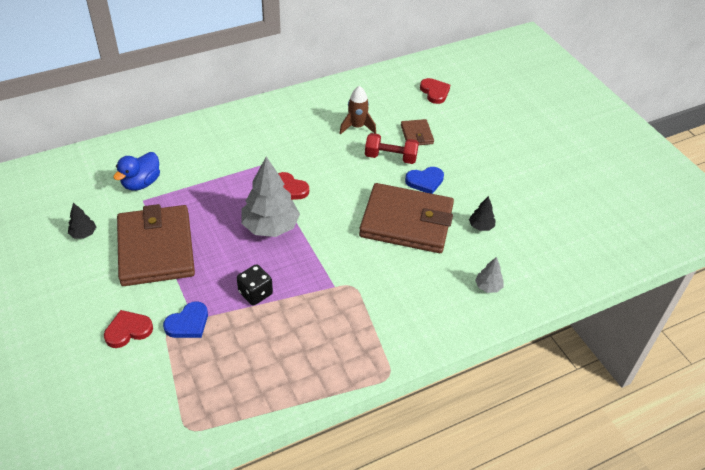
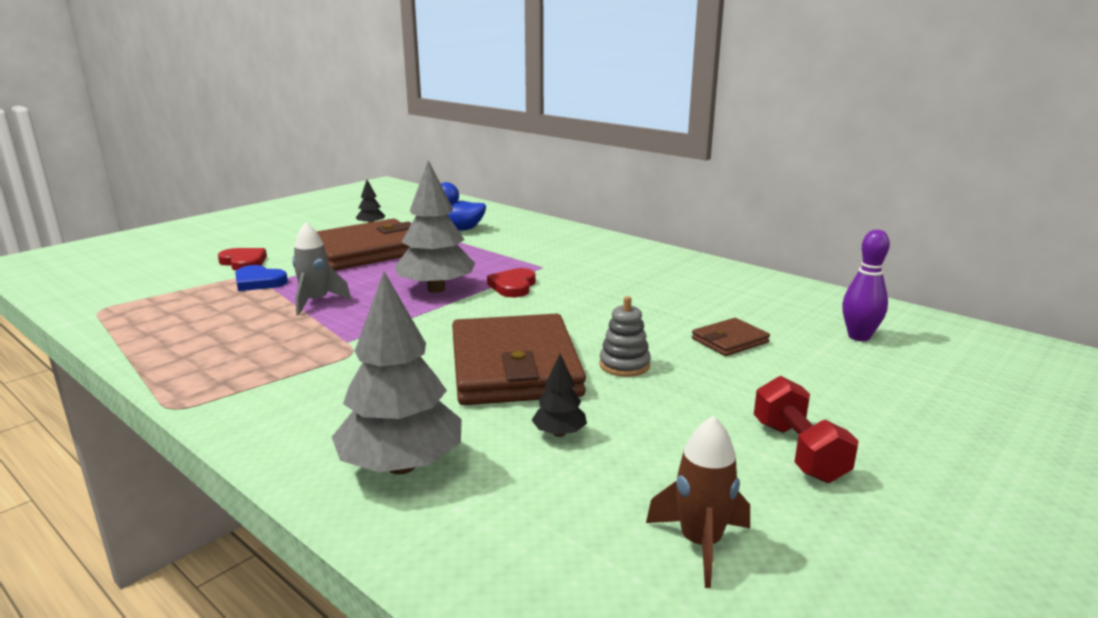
camera: 70 degrees right, 25 degrees down
(255, 293) = (316, 302): black dice -> grey rocket
(357, 127) = (686, 300): brown rocket -> brown rocket (700, 544)
(390, 157) = (648, 331): red dumbbell -> red dumbbell (798, 451)
(425, 181) = (624, 365): blue heart -> grey stacking toy
(434, 92) = (859, 337): red heart -> purple bowling pin
(488, 287) = (401, 466): grey tree -> grey tree, size x2.15

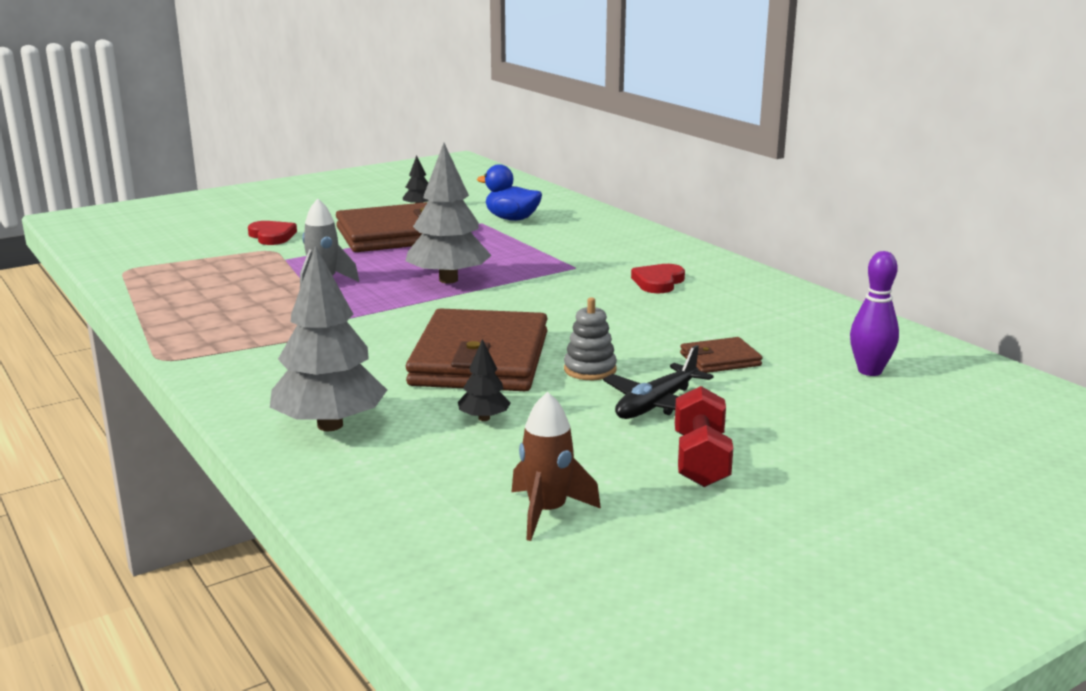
camera: 15 degrees right, 0 degrees up
(259, 282) = (278, 257): blue heart -> none
(513, 286) = (530, 284): red heart -> red heart (658, 282)
(711, 394) = (657, 404): none -> black plane

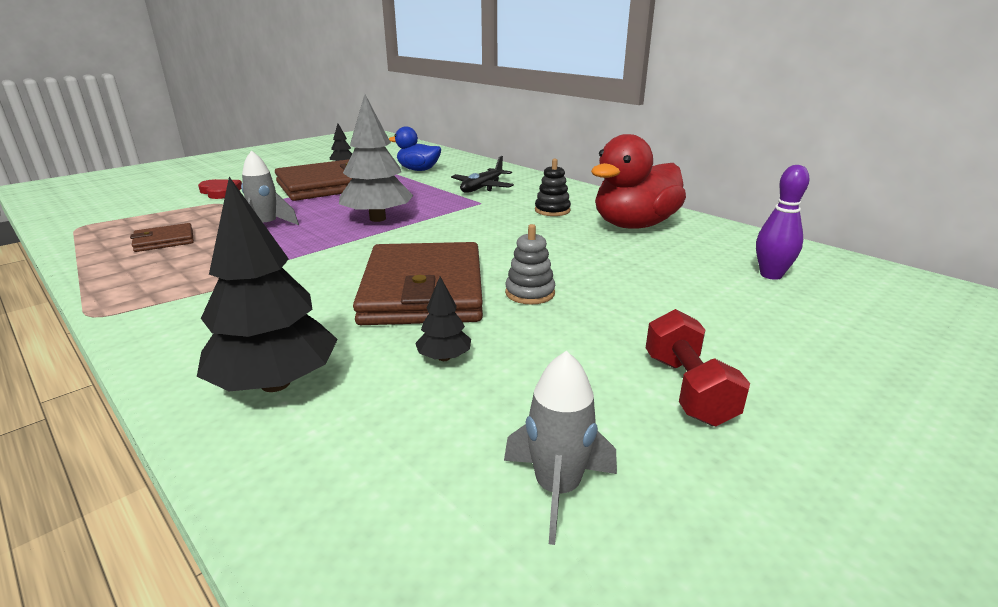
camera: 10 degrees left, 5 degrees up
(330, 425) = (275, 383): grey tree -> black tree
(547, 512) = (557, 489): brown rocket -> grey rocket
(657, 404) = (609, 325): black plane -> black plane (482, 187)
(658, 282) = (552, 210): red heart -> black stacking toy
(720, 359) = (640, 274): brown wallet -> brown wallet (164, 241)
(748, 306) = (634, 225): none -> red duck

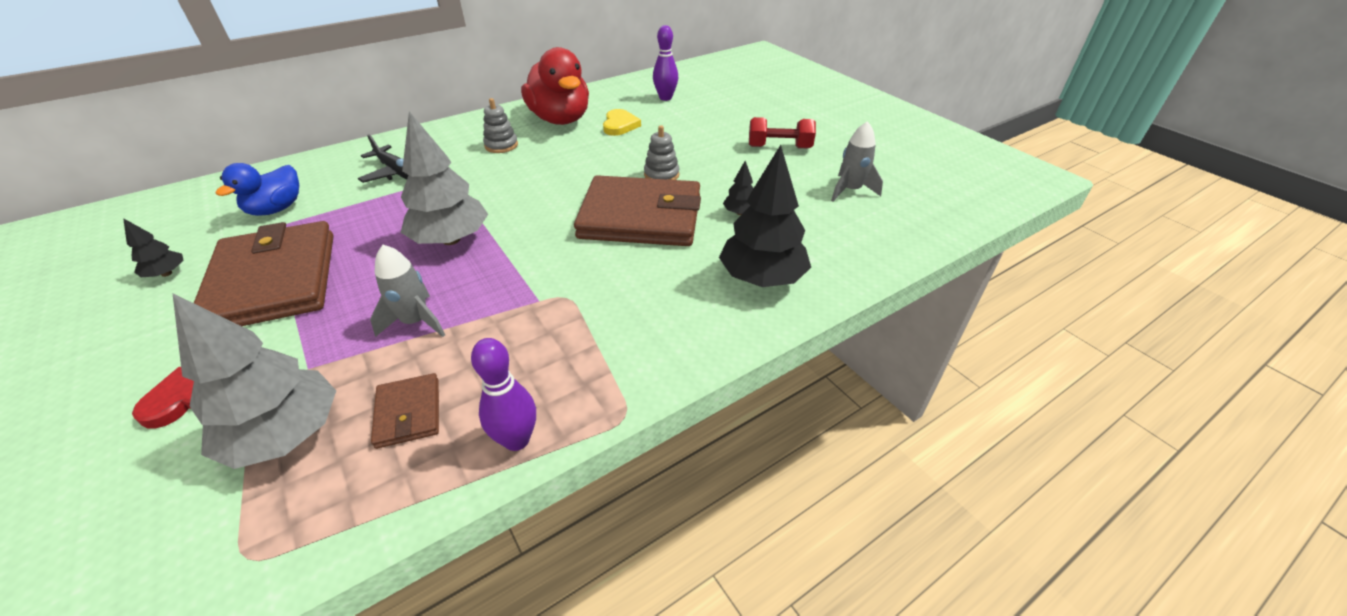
camera: 80 degrees left, 15 degrees up
(104, 277) = (516, 440): none -> purple bowling pin
(170, 216) = (286, 435): none -> grey tree
(552, 210) = (501, 145): black stacking toy -> grey stacking toy
(649, 255) = (620, 125): none -> yellow heart

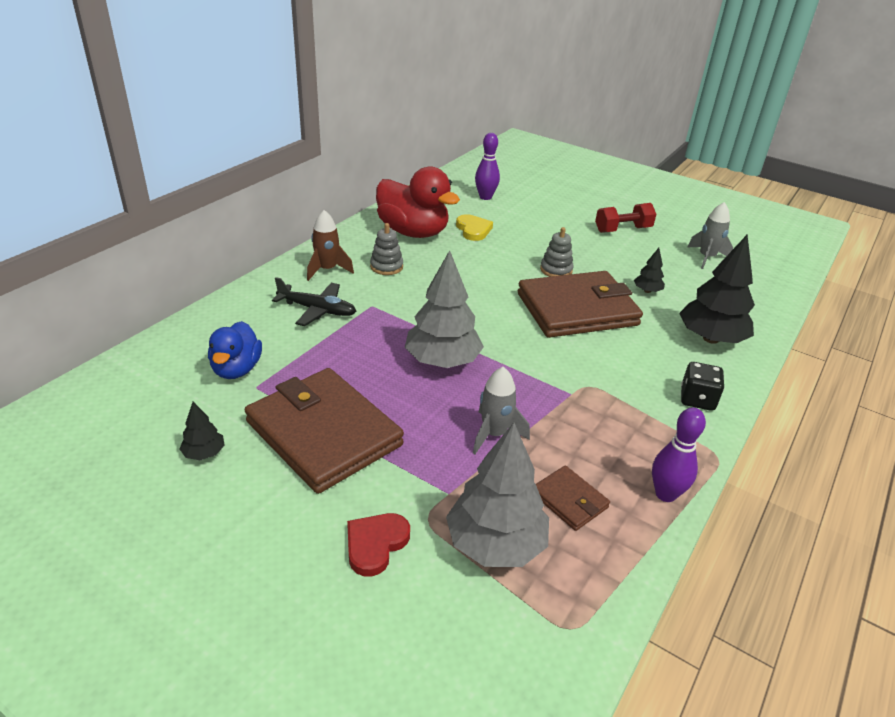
camera: 25 degrees left, 5 degrees down
(447, 140) = (327, 270): none -> brown rocket
(672, 342) = (697, 399): none -> black dice

